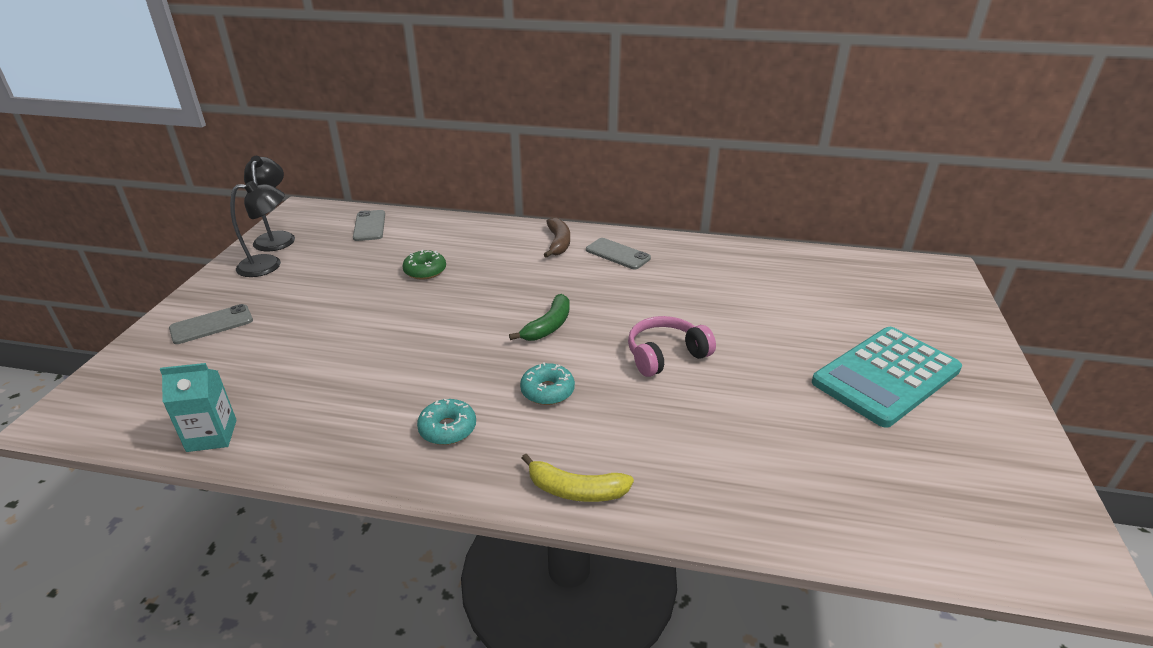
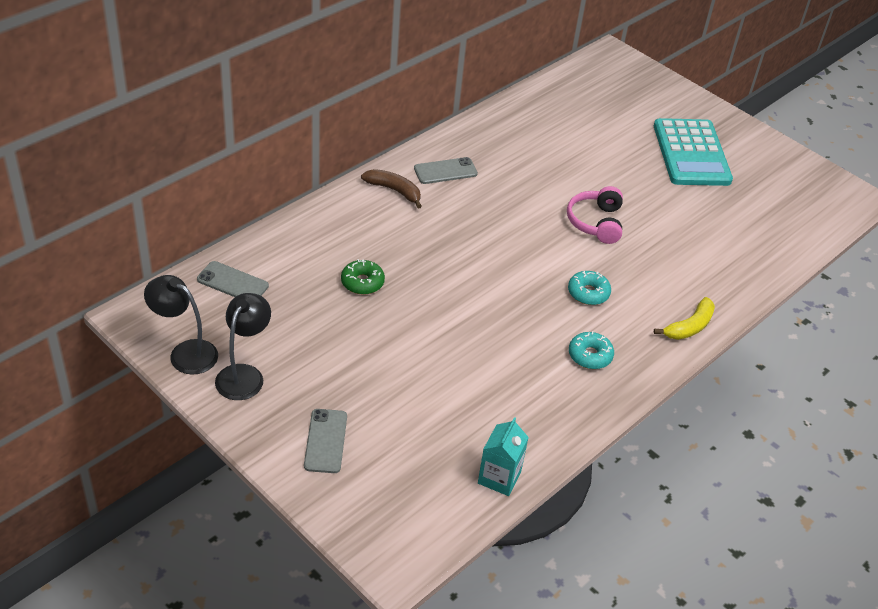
camera: 60 degrees left, 10 degrees up
(548, 326) = (512, 256): green banana -> none

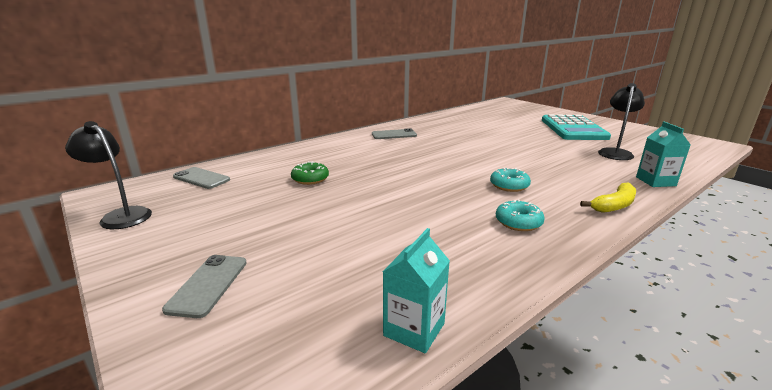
camera: 10 degrees right, 20 degrees down
(244, 374) = (163, 230): black lamp -> black lamp (615, 152)
(394, 190) = (354, 141): brown banana -> none
(596, 222) = (508, 154): pink headphones -> none
(748, 282) = (655, 181): none -> turquoise carton

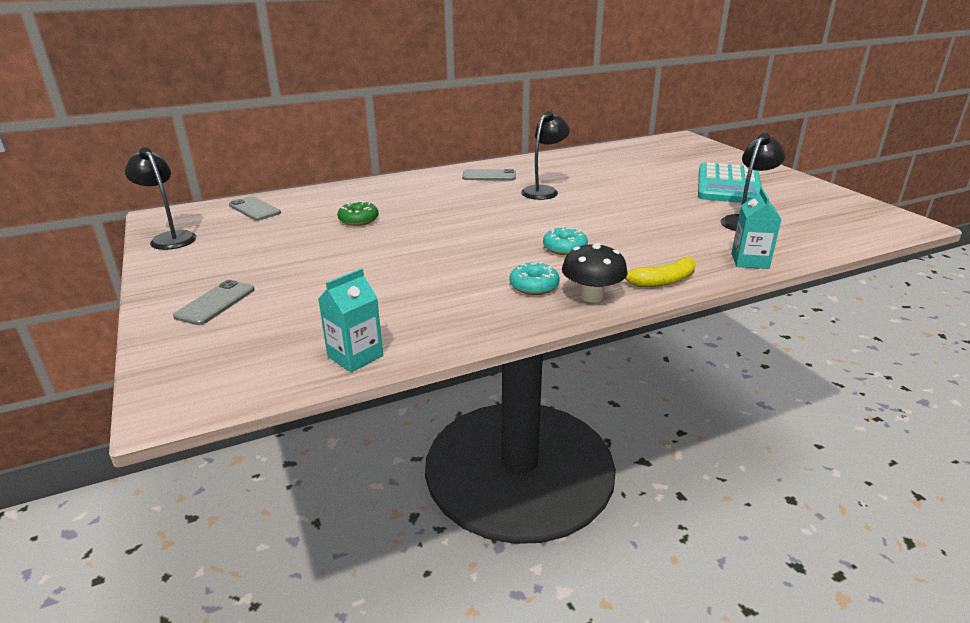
camera: 15 degrees right, 5 degrees up
(447, 142) = (543, 191): none -> black lamp
(576, 226) = (592, 296): none -> black mushroom

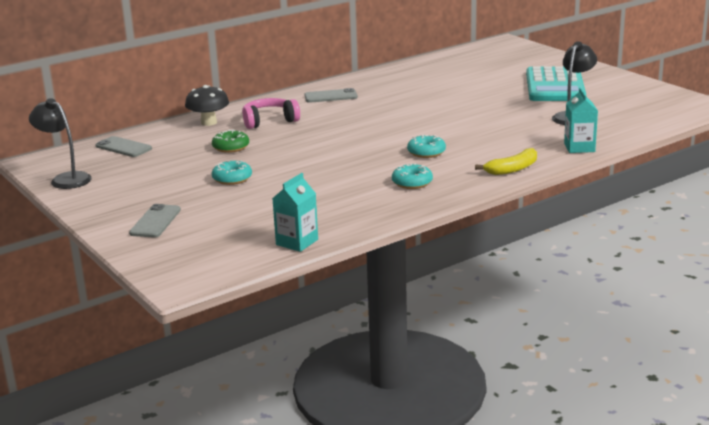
camera: 10 degrees left, 5 degrees down
(336, 257) = (232, 179): none -> turquoise donut
(414, 195) = (269, 121): none -> pink headphones
(543, 191) = (389, 106): black lamp -> none
(592, 296) = (460, 185): black mushroom -> black mushroom (209, 122)

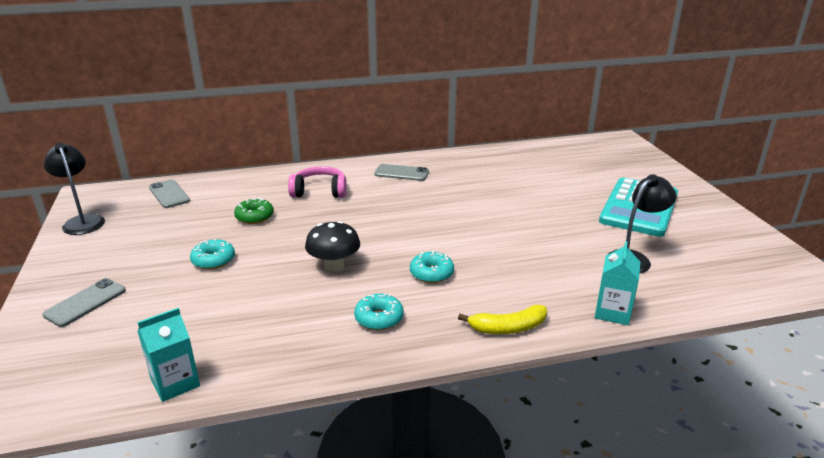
camera: 20 degrees right, 5 degrees up
(209, 122) = (267, 181): black mushroom -> black mushroom (334, 265)

